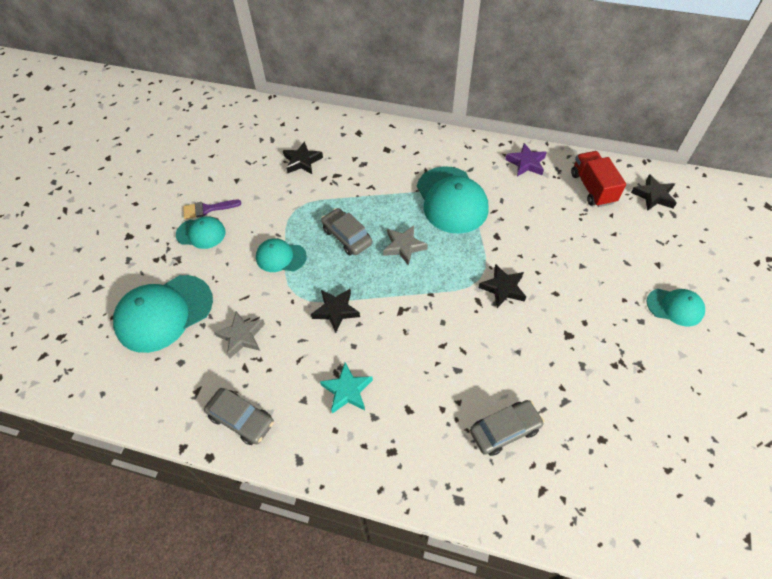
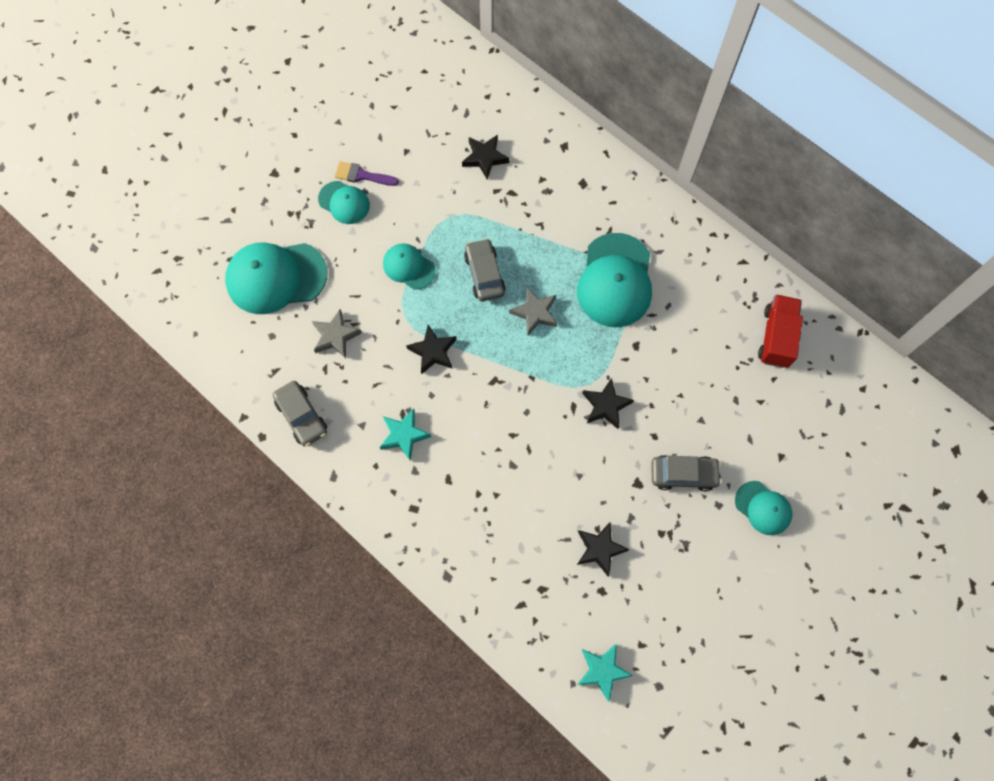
camera: 25 degrees right, 15 degrees up
(504, 430) = (521, 540): grey car -> grey car (683, 474)
(526, 163) = (725, 272): purple star -> none
(653, 196) = (837, 378): black star -> black star (600, 549)
(654, 514) = (602, 671): none -> turquoise star

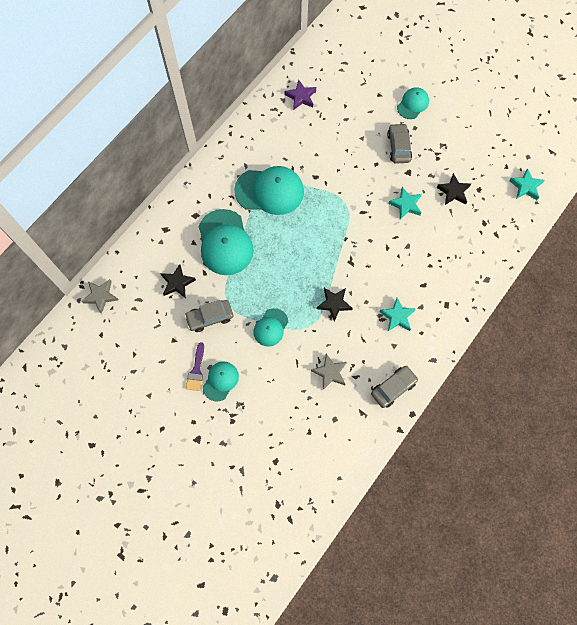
camera: 95 degrees left, 0 degrees up
(276, 277) = (287, 423): turquoise cap -> turquoise cap (225, 242)
(484, 274) = (272, 275): grey car -> grey car (210, 317)
(535, 312) = (298, 240): grey star -> grey star (101, 296)
(581, 472) = (406, 205): none -> turquoise star
(606, 405) = (359, 193): black star -> none
(776, 337) = (301, 97): red truck -> purple star

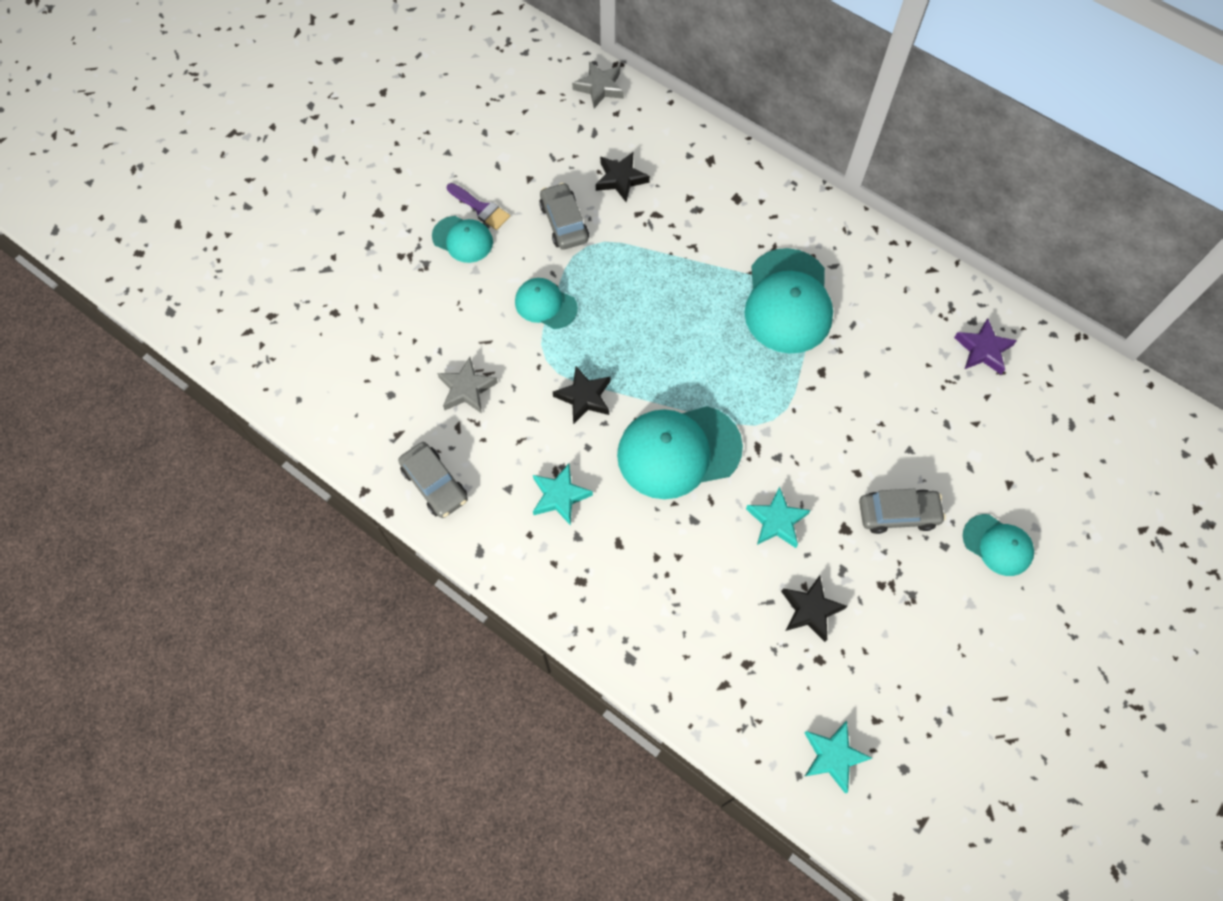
camera: 90 degrees right, 5 degrees down
(196, 370) = (481, 208): purple brush -> purple brush turned 150 degrees counterclockwise
(225, 242) = (690, 239): turquoise cap -> turquoise cap (678, 451)

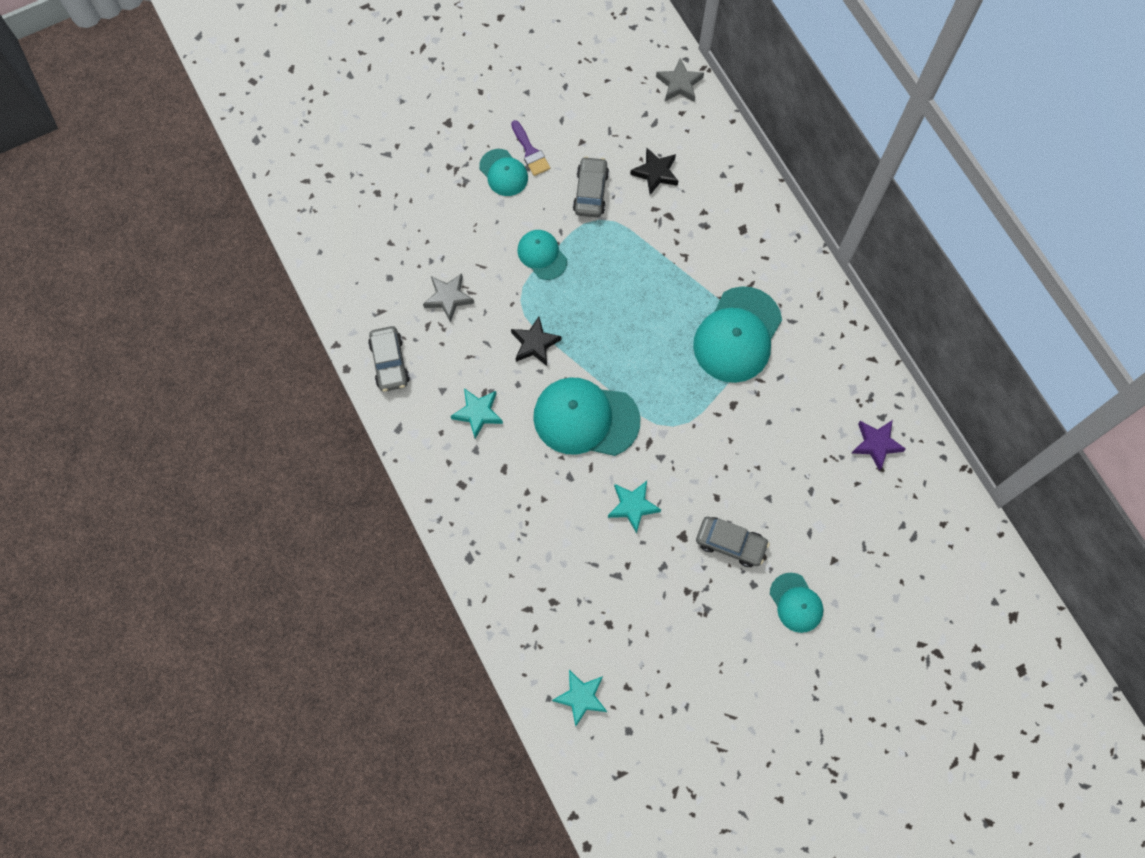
camera: 25 degrees right, 5 degrees up
(810, 610) = (622, 584): black star -> none

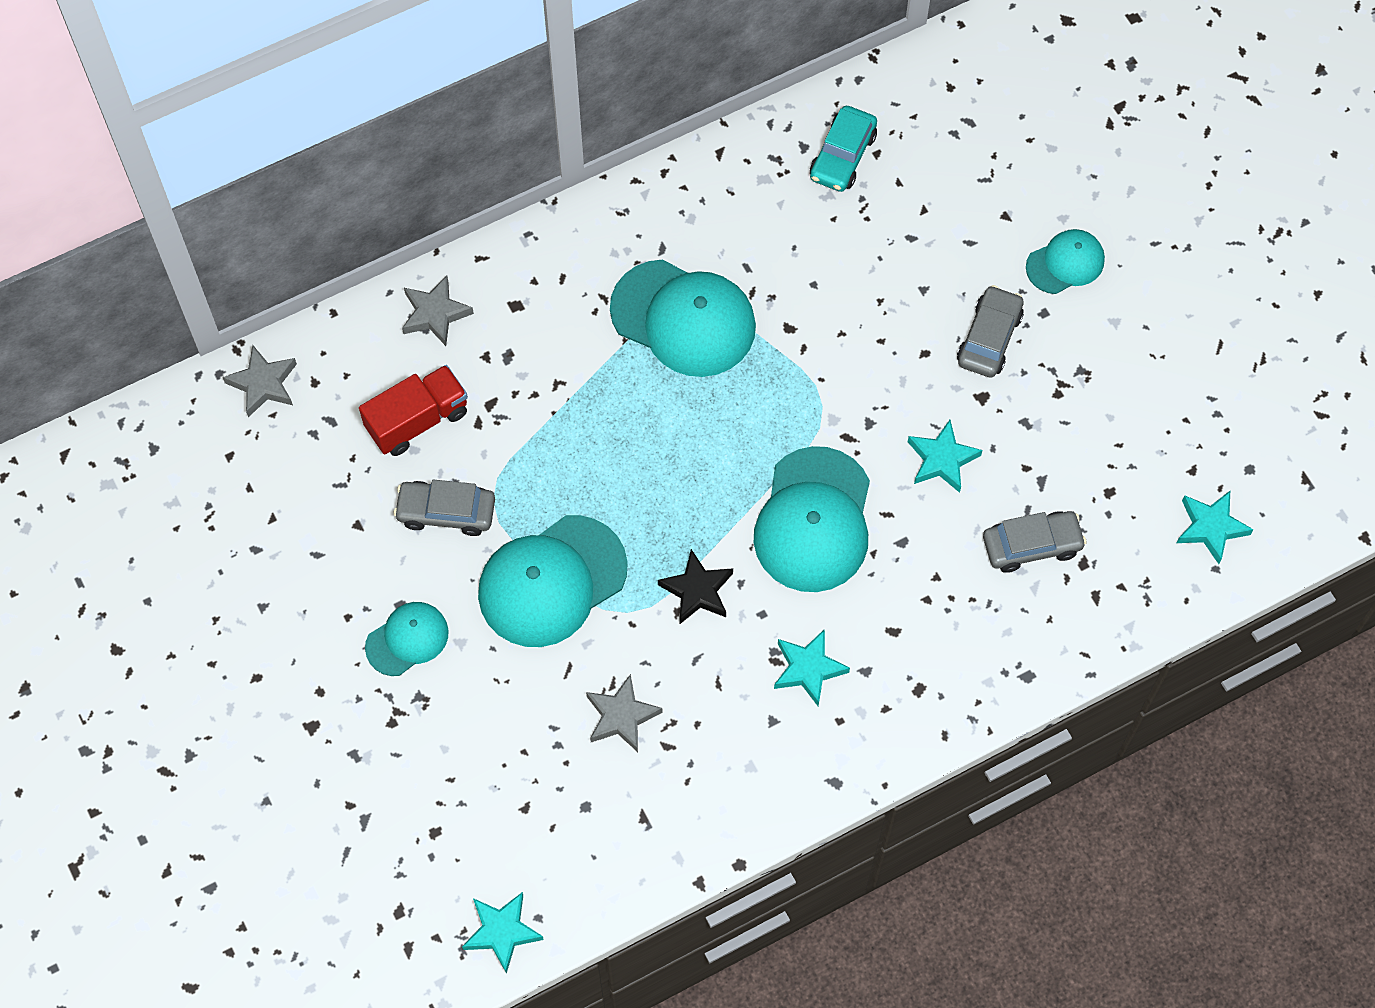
camera: 90 degrees left, 5 degrees down
(312, 231) = (502, 932): none -> turquoise star
(390, 362) = (729, 799): grey car -> grey car (1032, 545)
(530, 152) = (372, 600): purple brush -> none
(542, 255) = (552, 581): turquoise cap -> turquoise cap, size x1.82
(655, 173) = (417, 420): black star -> red truck
(734, 181) = (435, 313): none -> grey star
(876, 444) = (843, 156): purple star -> turquoise car

